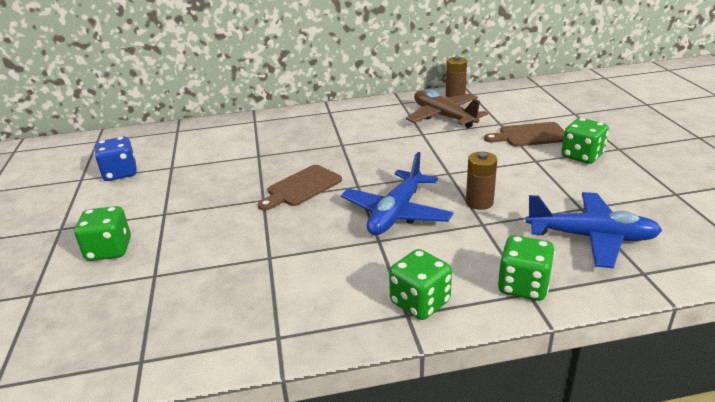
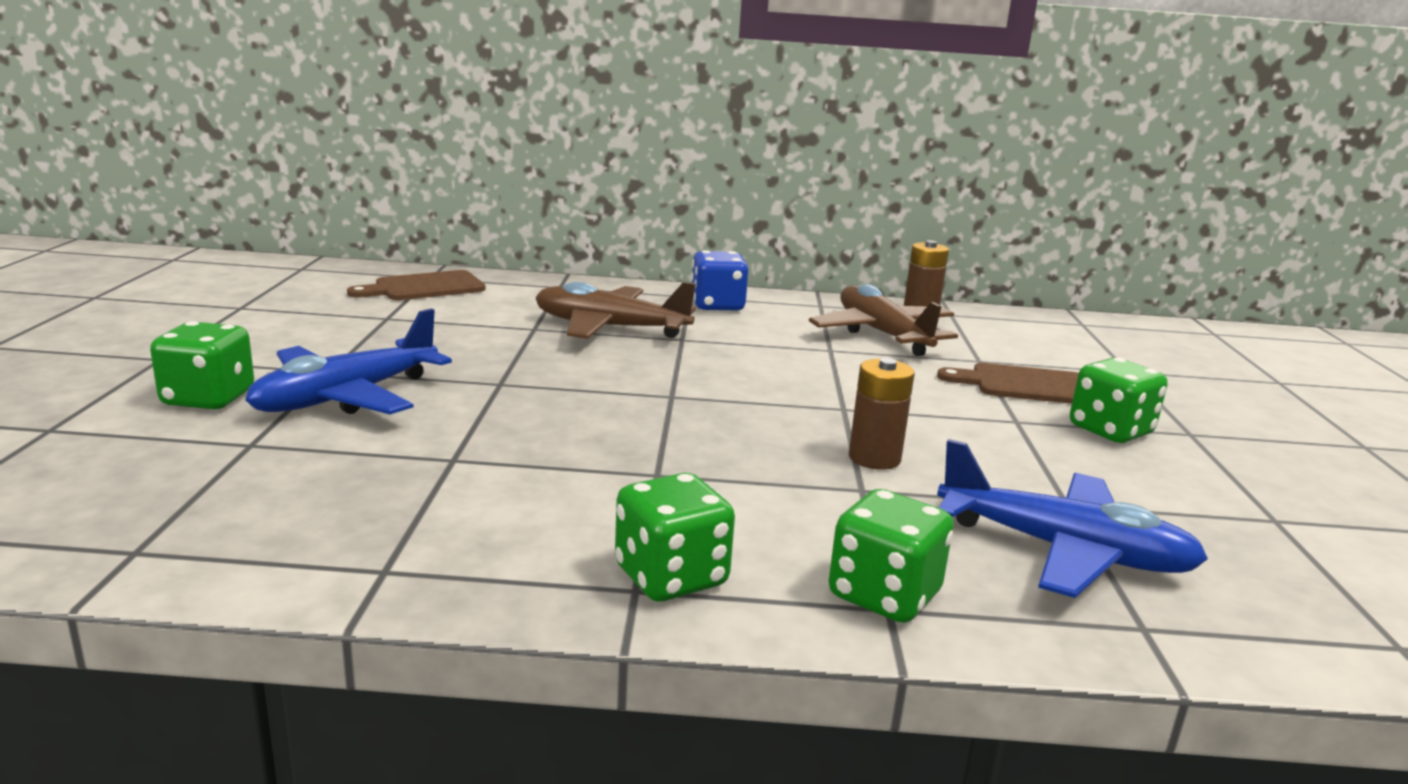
camera: 10 degrees right, 10 degrees down
(120, 173) = (303, 311): blue dice -> blue dice (717, 305)
(299, 145) = (610, 328): none -> brown plane
(302, 187) = (575, 380): brown cutting board -> brown cutting board (425, 287)
(396, 213) = (713, 444): blue plane -> blue plane (346, 397)

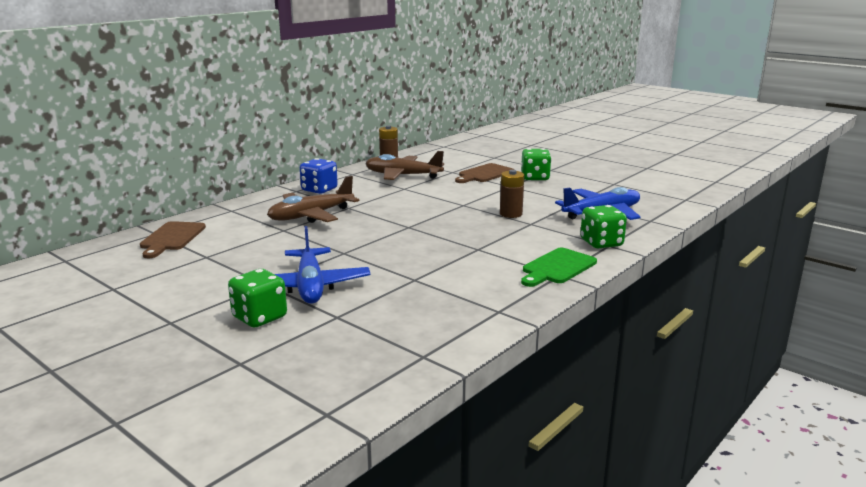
camera: 50 degrees left, 0 degrees up
(671, 577) = (557, 267): green dice -> green cutting board

